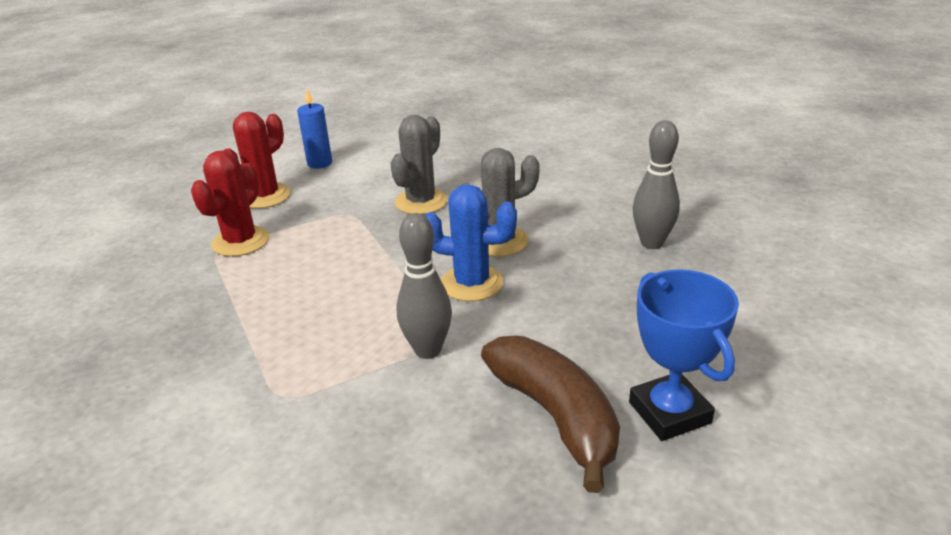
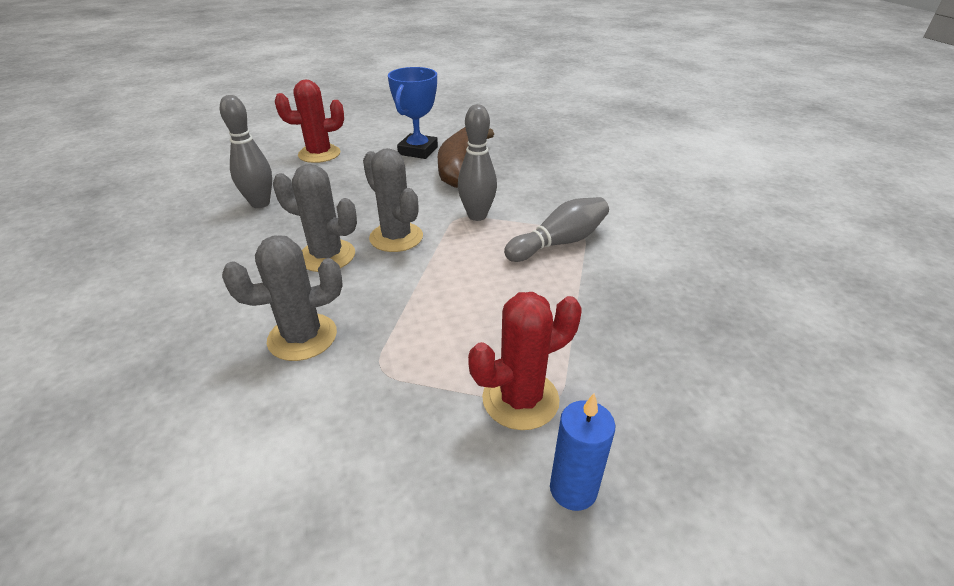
camera: 140 degrees left, 5 degrees up
(265, 196) = (427, 484): red cactus -> red cactus (319, 154)
(299, 367) = (559, 243): none -> grey bowling pin
(319, 163) = (278, 526): blue candle -> blue candle (573, 489)
(471, 283) = (396, 237): blue cactus -> grey cactus

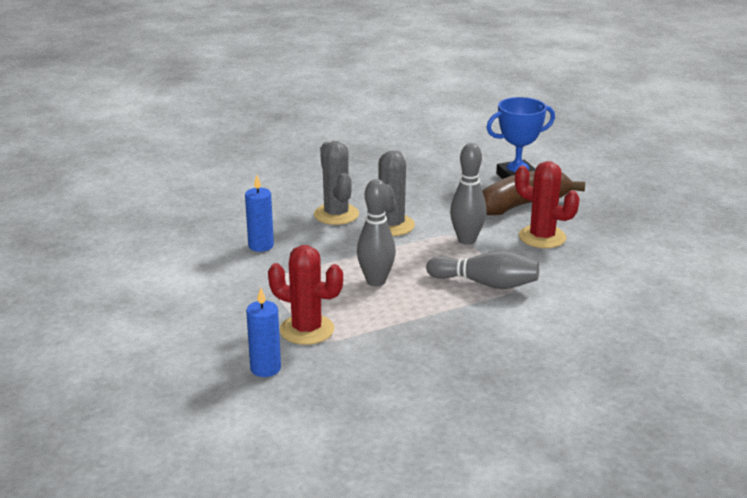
camera: 50 degrees right, 10 degrees down
(260, 203) = (351, 165): grey bowling pin -> grey bowling pin (376, 281)
(302, 337) = (261, 246): grey cactus -> blue candle
(319, 154) = (442, 148): red cactus -> red cactus (542, 237)

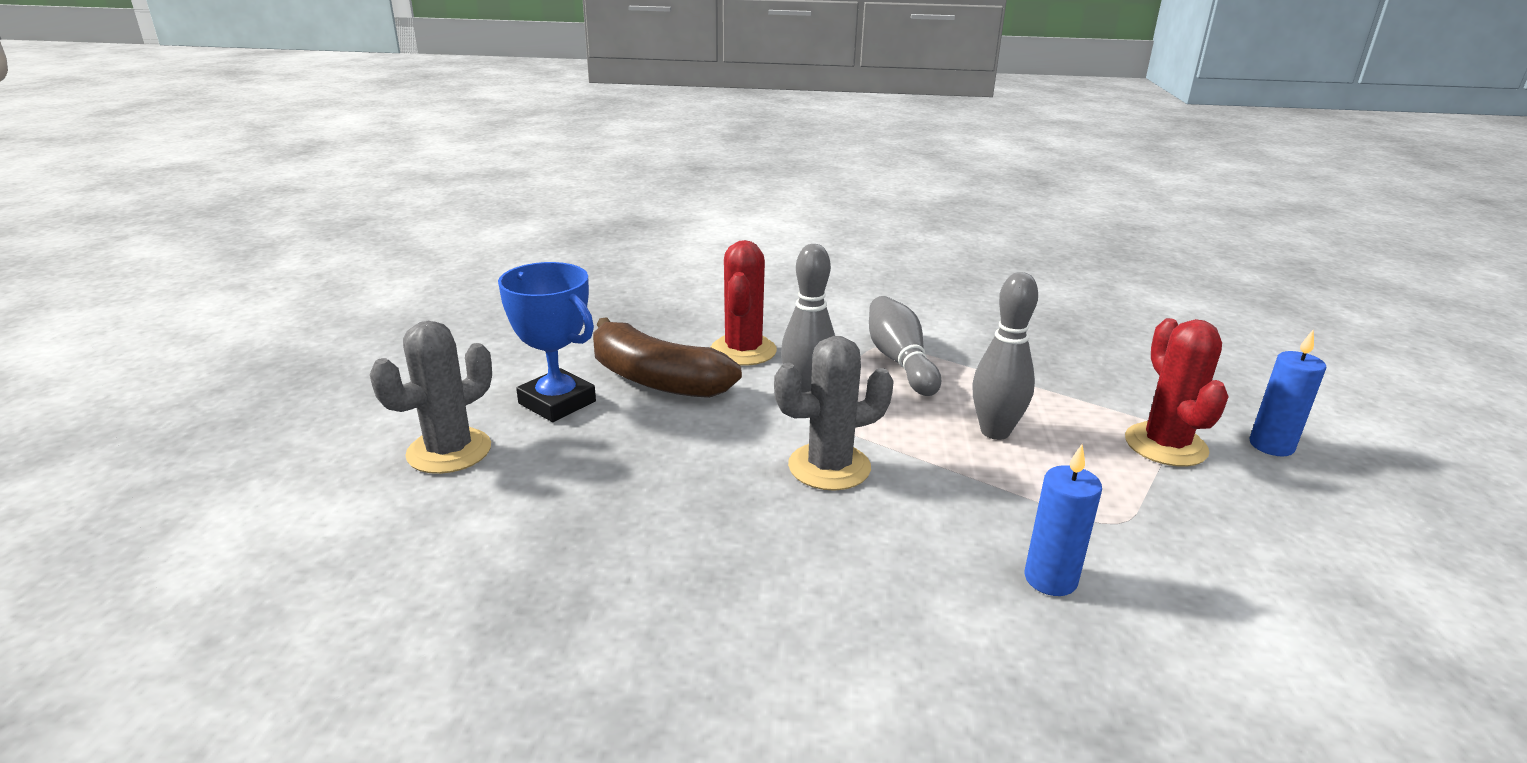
camera: 120 degrees left, 0 degrees up
(336, 214) = (851, 536): grey cactus -> grey cactus (449, 451)

